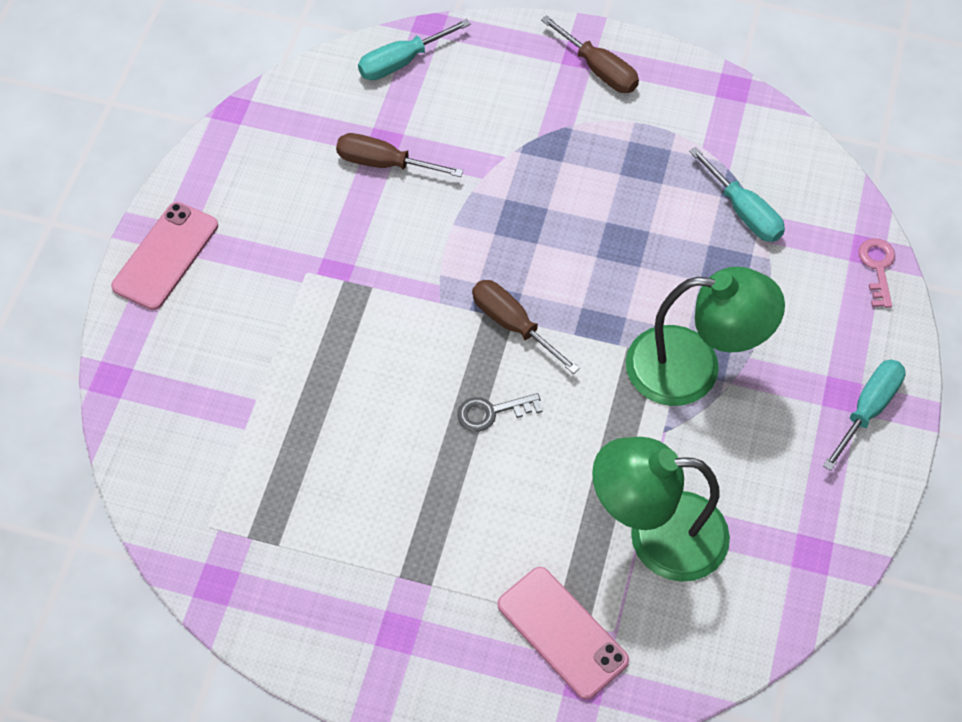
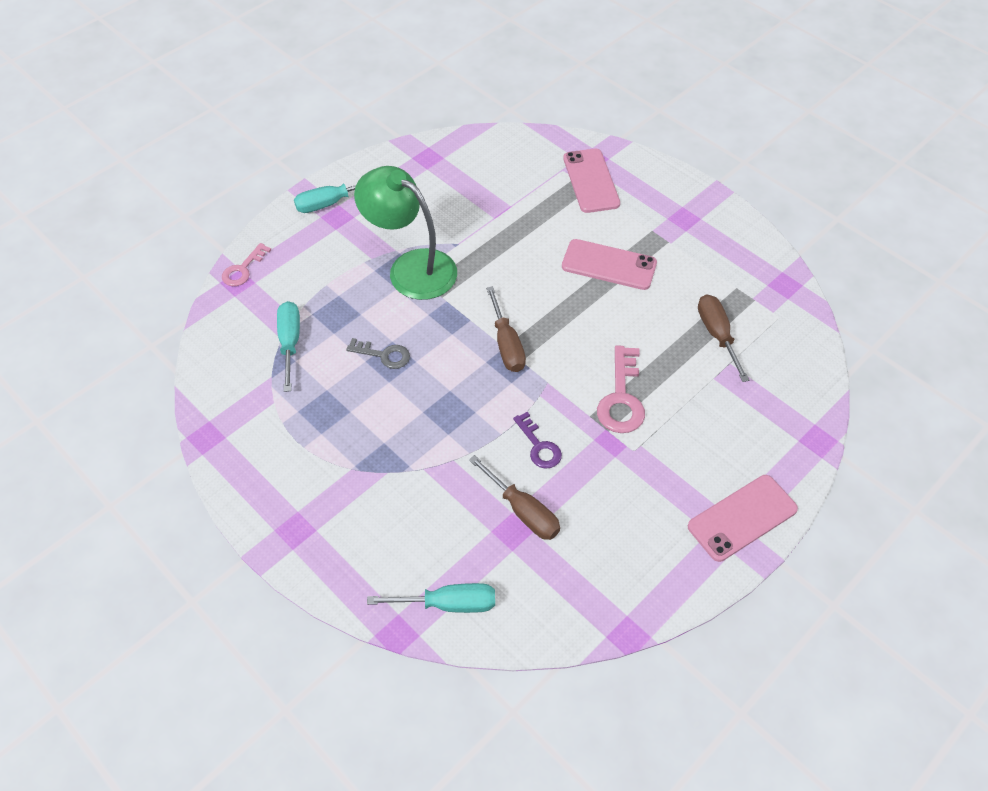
camera: 150 degrees left, 5 degrees down
(349, 323) = (621, 398): none -> pink key
(406, 230) = (539, 446): none -> purple key
(458, 496) = (609, 265): none -> pink phone
(492, 412) = (557, 299): grey key -> grey key (384, 355)
(599, 69) = (292, 506): brown screwdriver -> brown screwdriver (717, 335)
(657, 535) = (505, 199): green lamp -> none

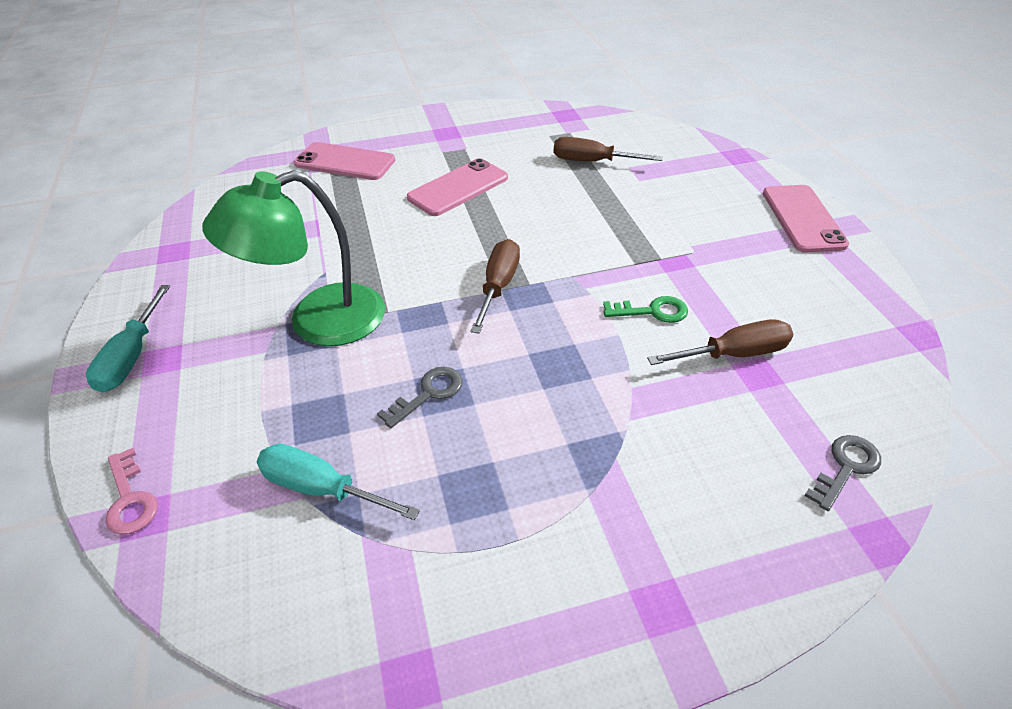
camera: 60 degrees left, 10 degrees down
(448, 604) = (846, 468): turquoise screwdriver -> grey key
(506, 344) = (498, 286): brown screwdriver -> brown screwdriver turned 90 degrees counterclockwise
(539, 446) = (652, 311): purple key -> green key
(621, 398) = (626, 236): pink key -> none

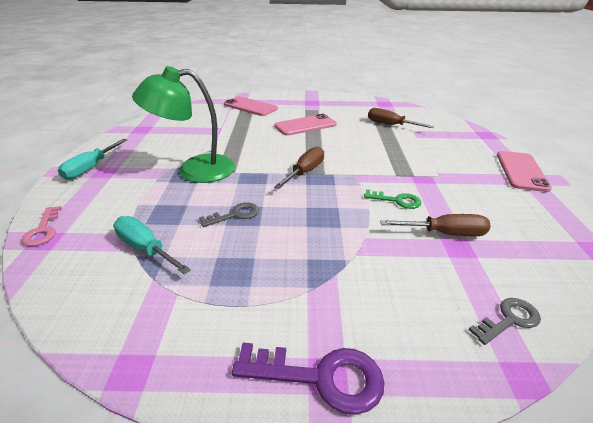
camera: 15 degrees right, 10 degrees down
(655, 612) = (320, 377): none -> purple key

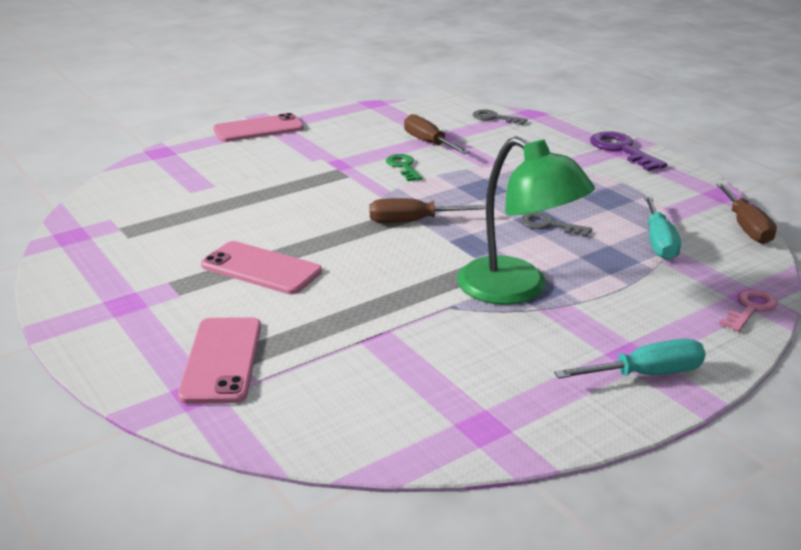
camera: 125 degrees left, 5 degrees down
(390, 125) = (186, 209): brown screwdriver -> brown screwdriver (746, 227)

